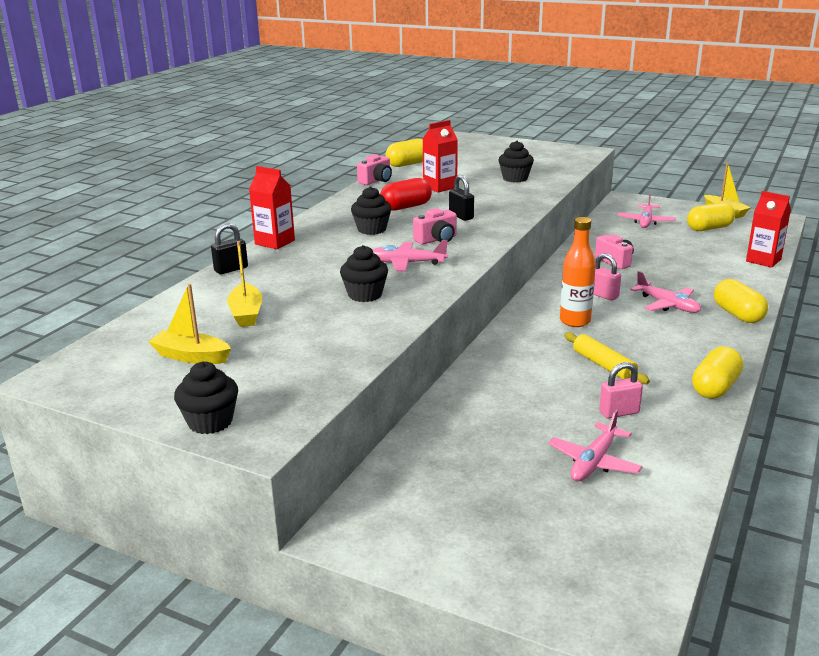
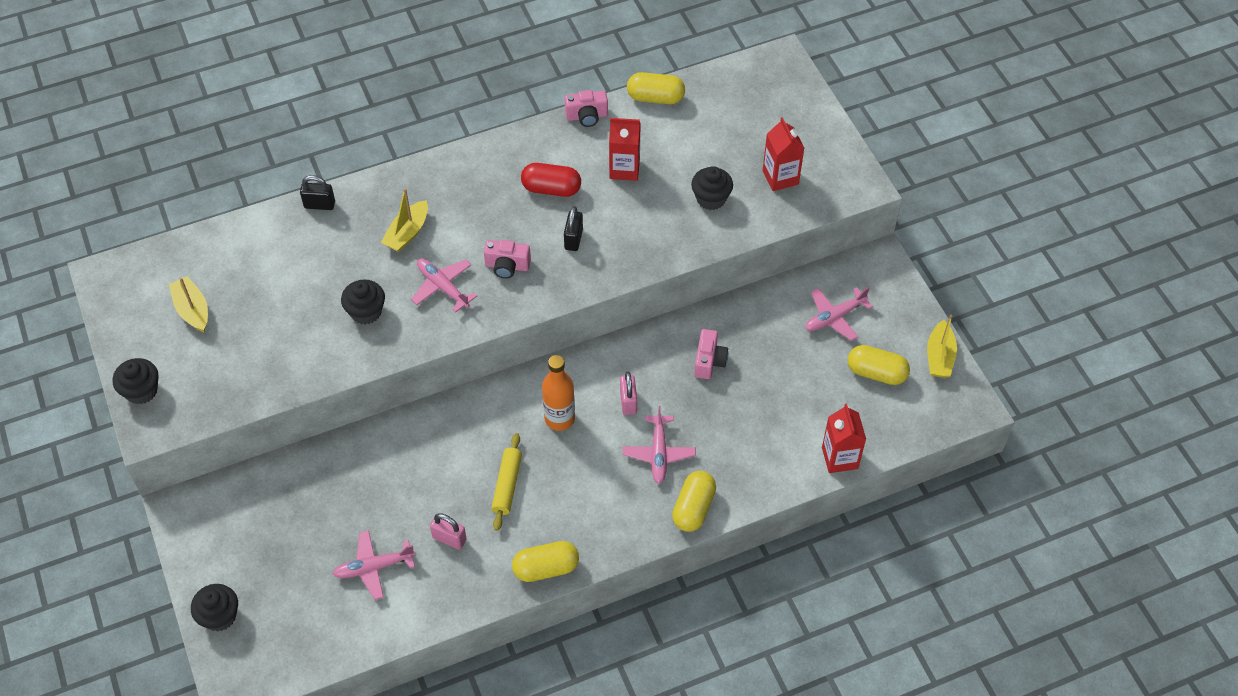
camera: 40 degrees right, 30 degrees up
(246, 313) = (270, 279): yellow boat -> yellow boat (407, 233)
(275, 242) = (389, 181): red carton -> red carton (780, 177)
(372, 229) = (480, 211): black cupcake -> black cupcake (219, 616)

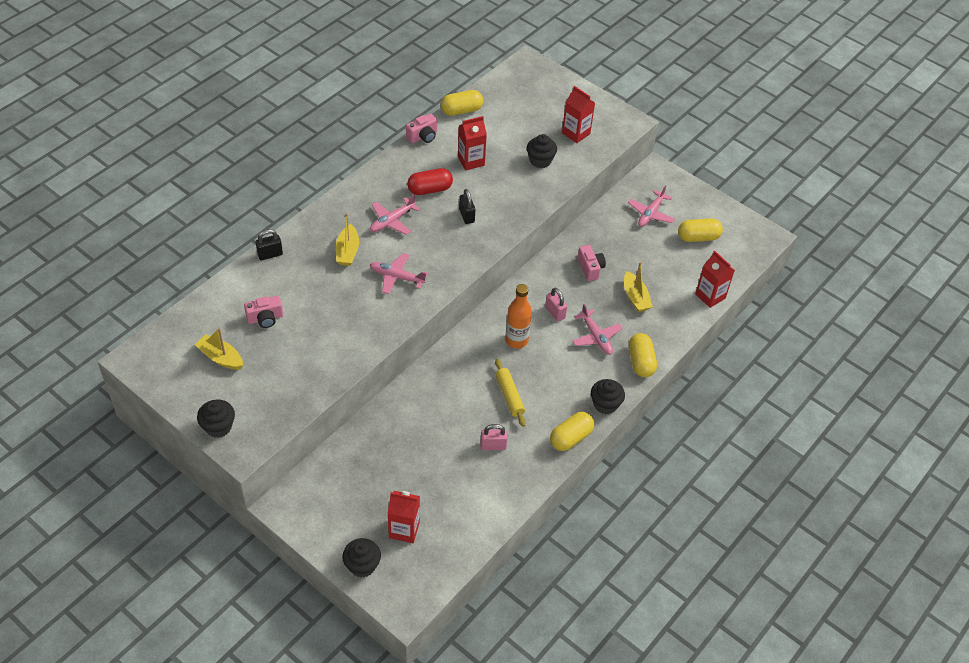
camera: 30 degrees left, 5 degrees down
(289, 595) = (404, 529): none -> red carton
(366, 312) = (352, 312): black cupcake -> black cupcake (605, 404)
(373, 567) = (452, 486): pink plane -> pink plane (392, 221)
(507, 266) = (433, 248): pink camera -> pink camera (265, 318)
(939, 357) = (729, 214): yellow boat -> yellow boat (635, 297)

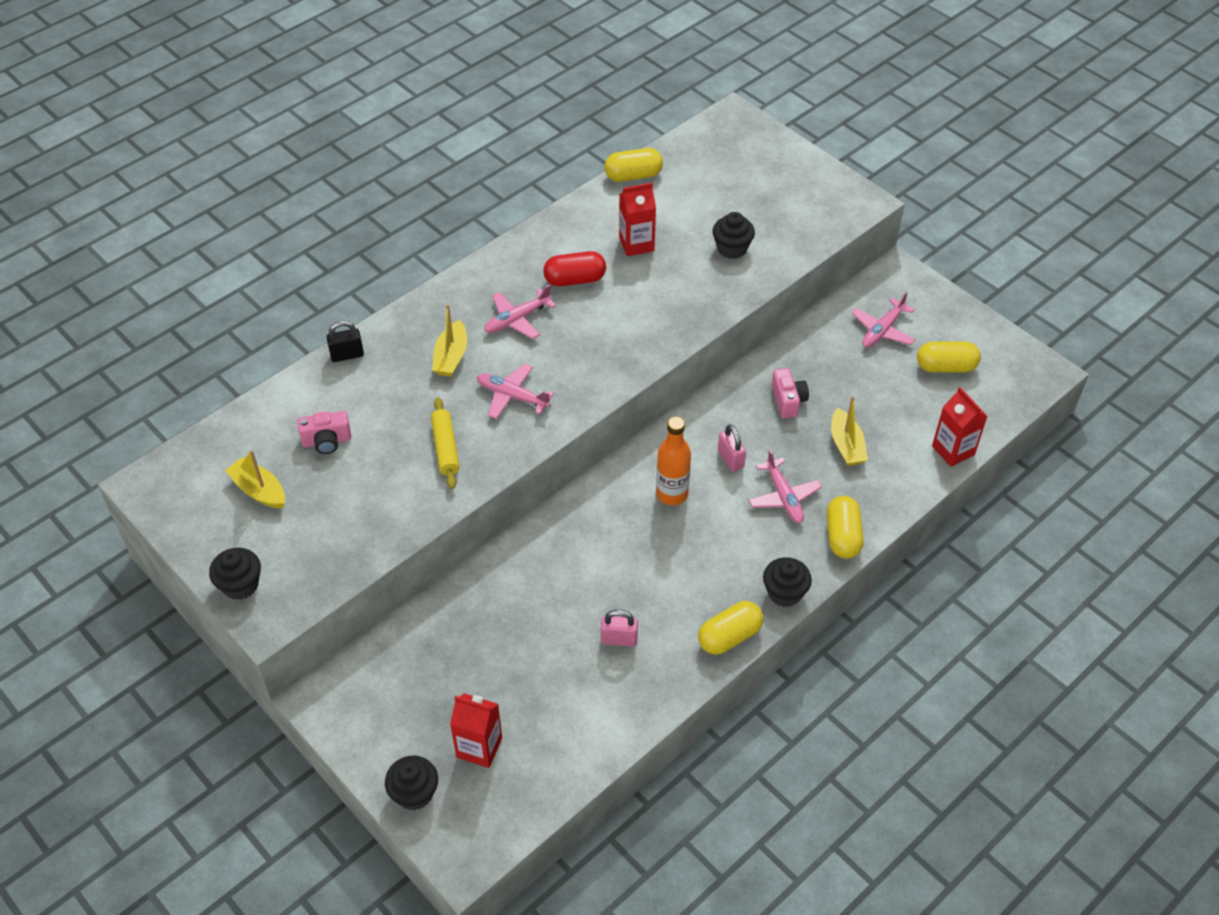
camera: 10 degrees right, 0 degrees up
(423, 136) = (576, 208): pink camera -> none
(466, 216) = (620, 318): black padlock -> none
(509, 396) = (651, 571): yellow rolling pin -> yellow rolling pin (445, 448)
(576, 133) = (786, 214): red carton -> none

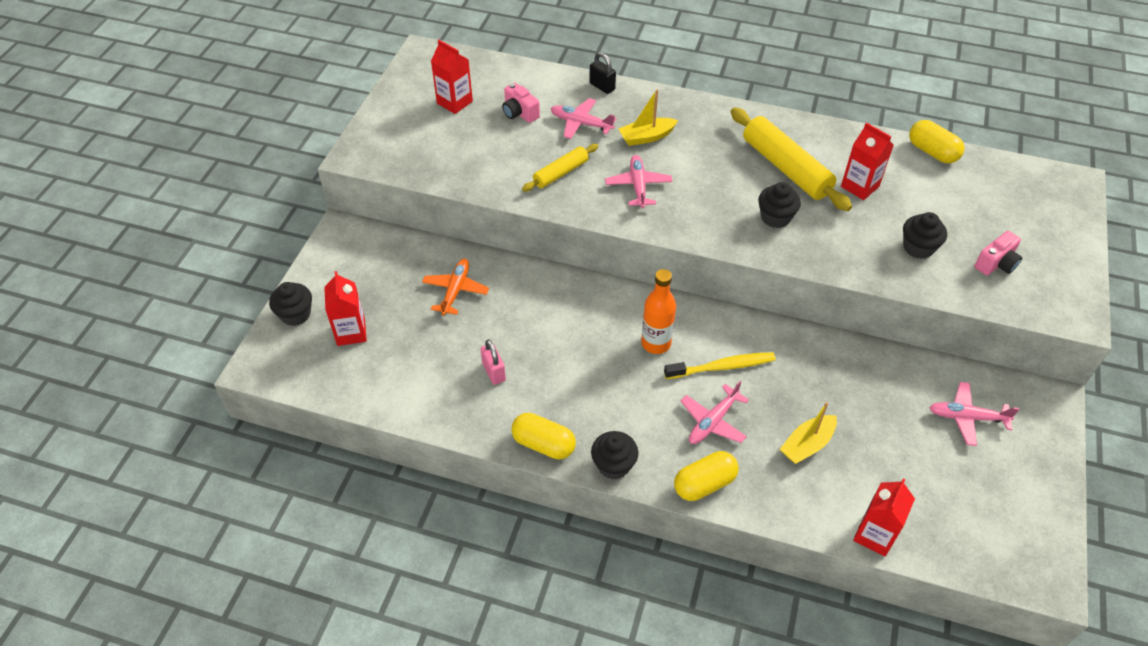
camera: 60 degrees right, 0 degrees up
(240, 585) = (374, 131): black cupcake -> black cupcake (775, 217)
(259, 490) = (454, 102): yellow boat -> red carton
(490, 626) = (455, 290): none -> orange plane
(517, 319) = (714, 155): pink plane -> pink plane (581, 123)
(575, 279) = (785, 168): red capsule -> yellow rolling pin
(730, 459) = (722, 367): pink padlock -> yellow toothbrush
(788, 401) = (819, 380): pink camera -> pink camera (996, 264)
(945, 367) = (971, 488): yellow capsule -> none

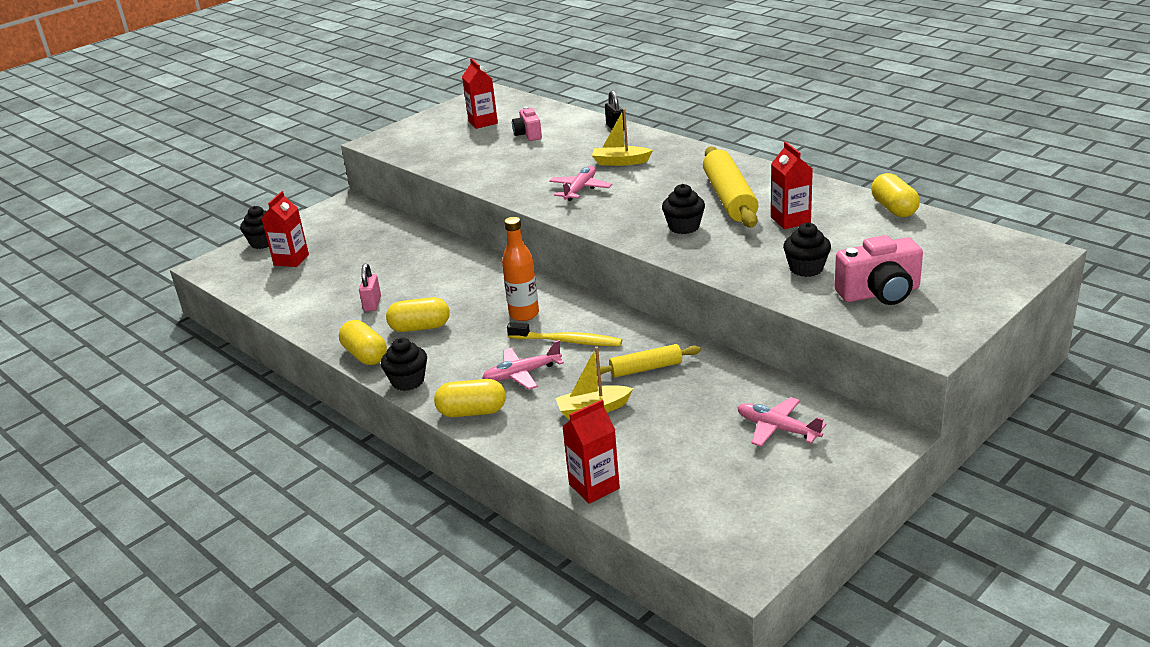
camera: 30 degrees right, 20 degrees down
(455, 290) = (394, 251): orange plane -> none
(560, 173) = (523, 172): yellow rolling pin -> yellow rolling pin (646, 368)
(569, 390) = (420, 327): none -> yellow capsule
(581, 123) = (572, 147): pink plane -> none
(996, 264) = (879, 293): pink camera -> pink camera, size x1.60

